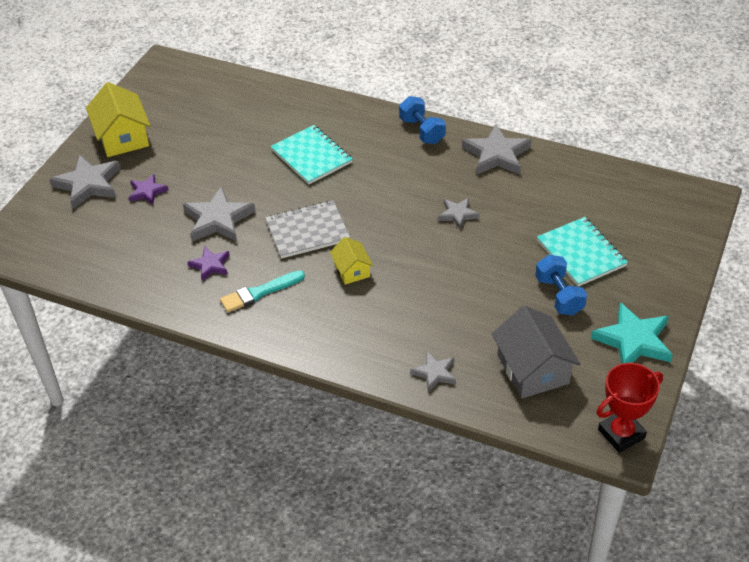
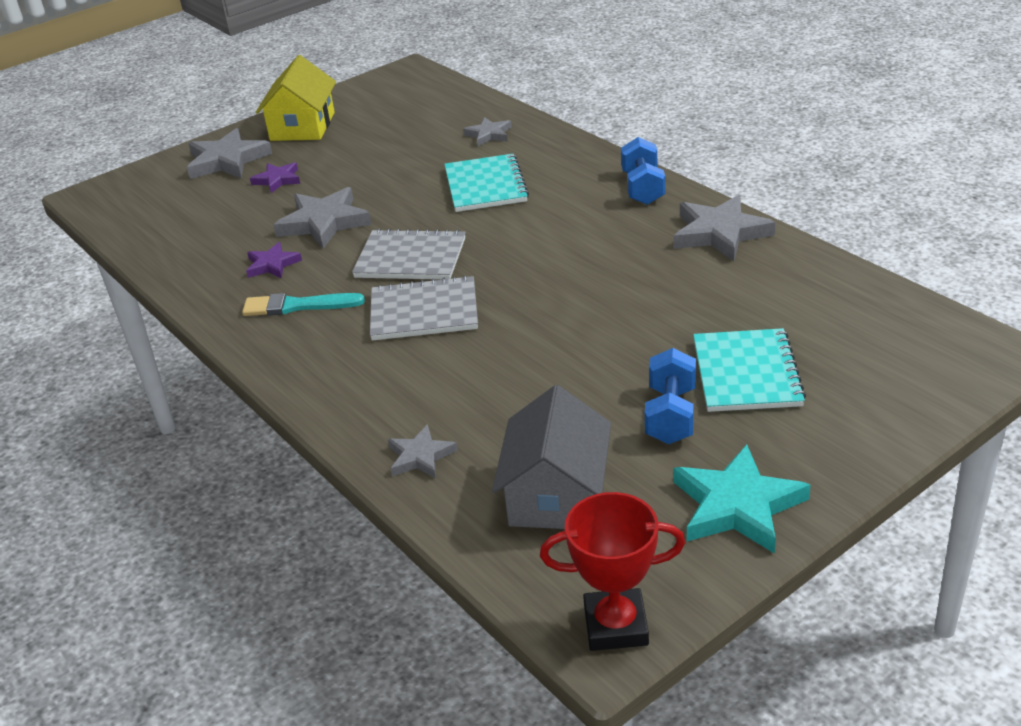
camera: 30 degrees right, 10 degrees down
(352, 270) = (424, 311): yellow house -> grey notebook
(457, 214) = (611, 286): grey star -> grey star (489, 134)

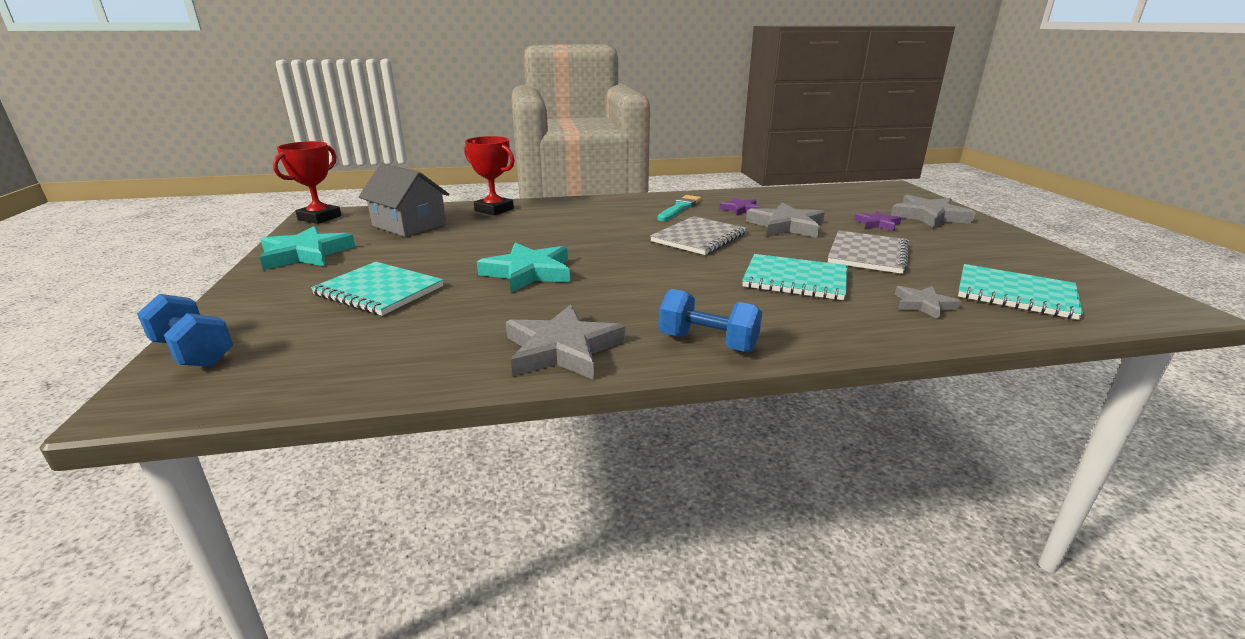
camera: 115 degrees right, 10 degrees down
(302, 126) = (992, 243): yellow house -> none
(420, 456) = (494, 210): grey star -> red trophy
(424, 311) = (623, 230): grey notebook -> grey notebook (867, 254)
(432, 110) = (1015, 294): none -> turquoise notebook
(608, 312) = (528, 272): none -> turquoise star
(671, 415) = (398, 260): blue dumbbell -> blue dumbbell (194, 352)

